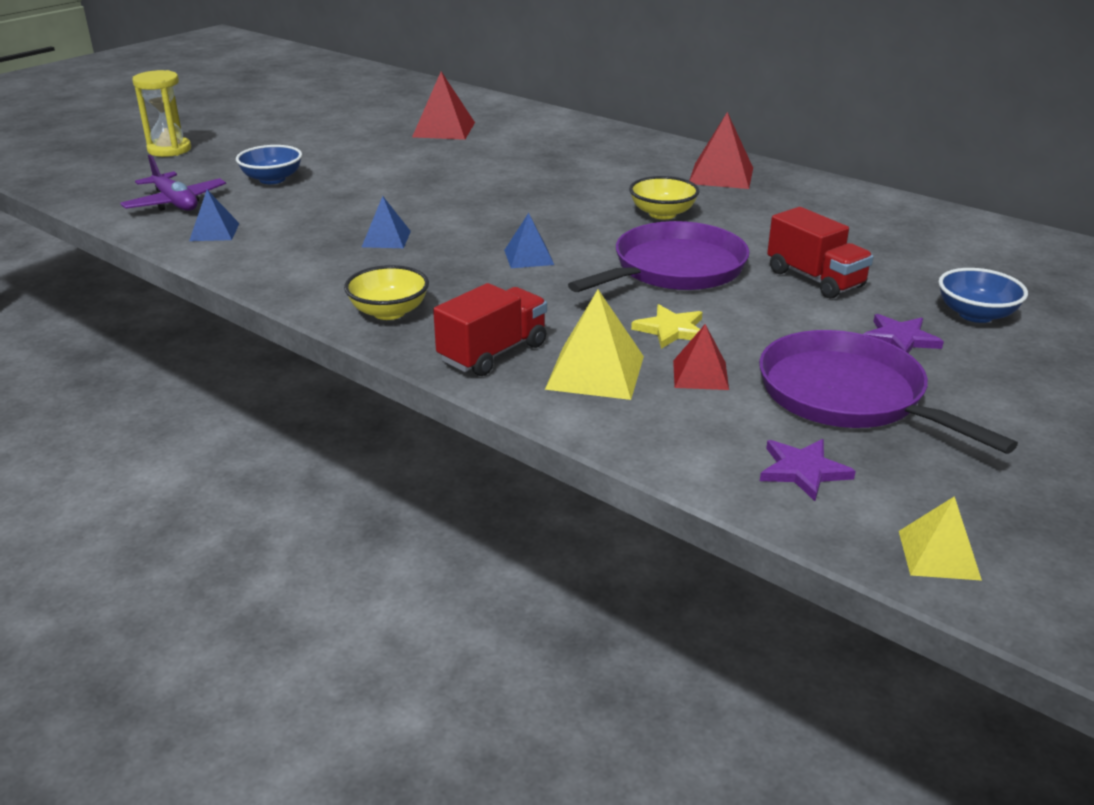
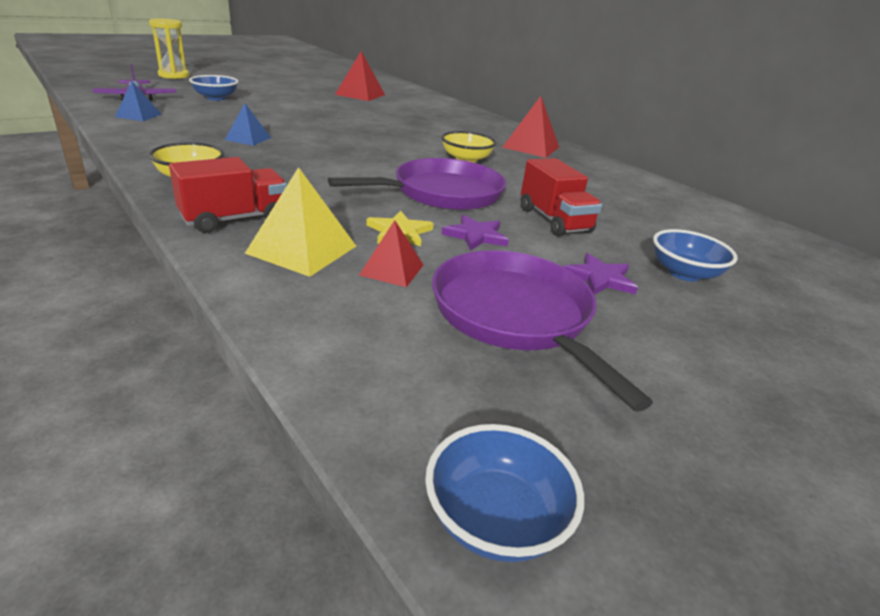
camera: 10 degrees right, 0 degrees up
(528, 257) = (337, 166): blue pyramid -> none
(803, 471) = (413, 377): purple star -> purple star (475, 235)
(938, 555) = (495, 519): yellow pyramid -> blue bowl

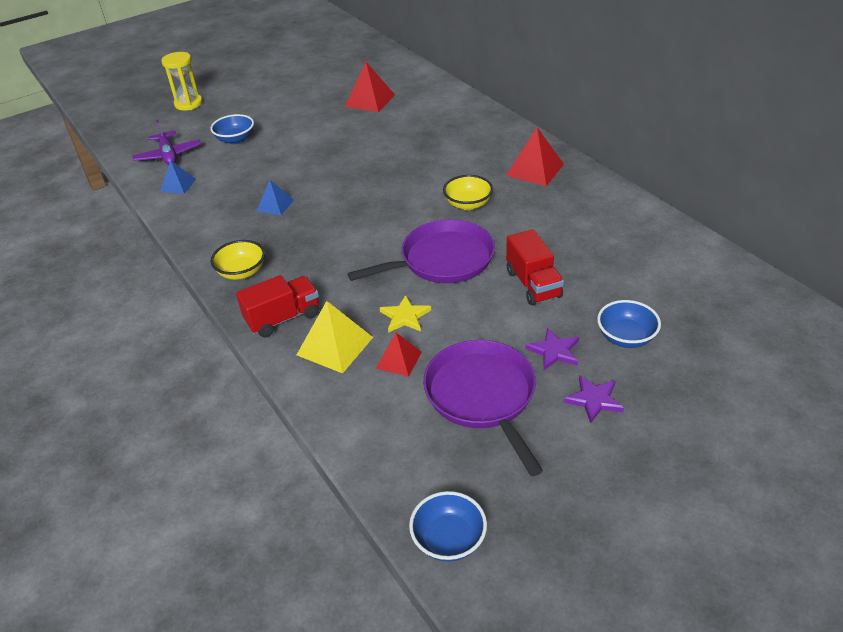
camera: 10 degrees right, 10 degrees up
(475, 235) = (464, 313): purple star -> purple star (594, 400)

